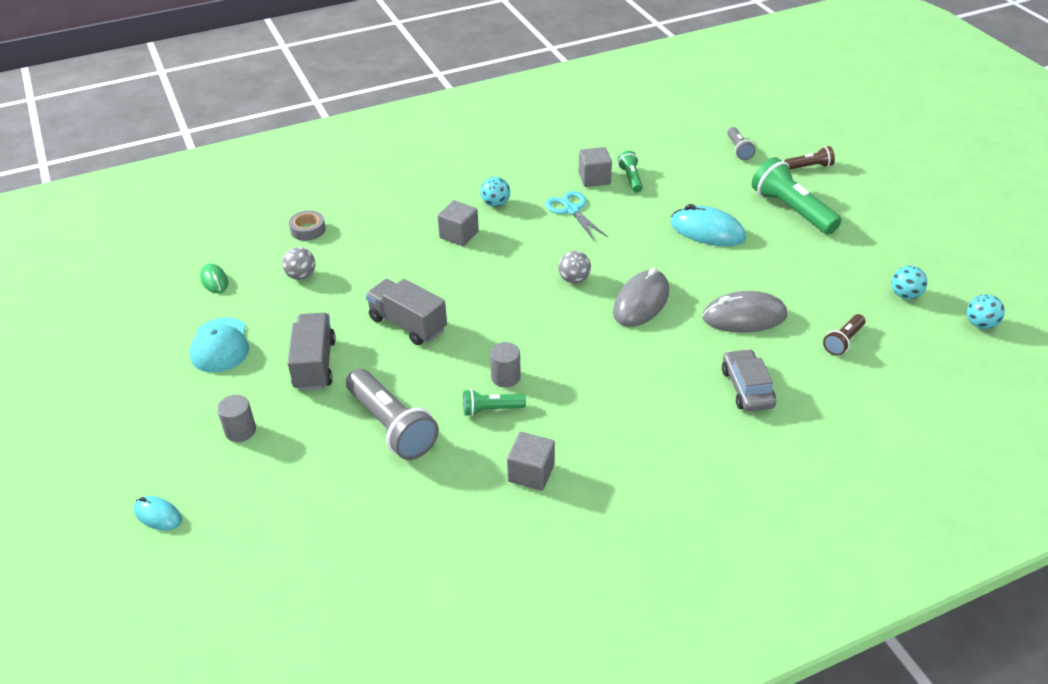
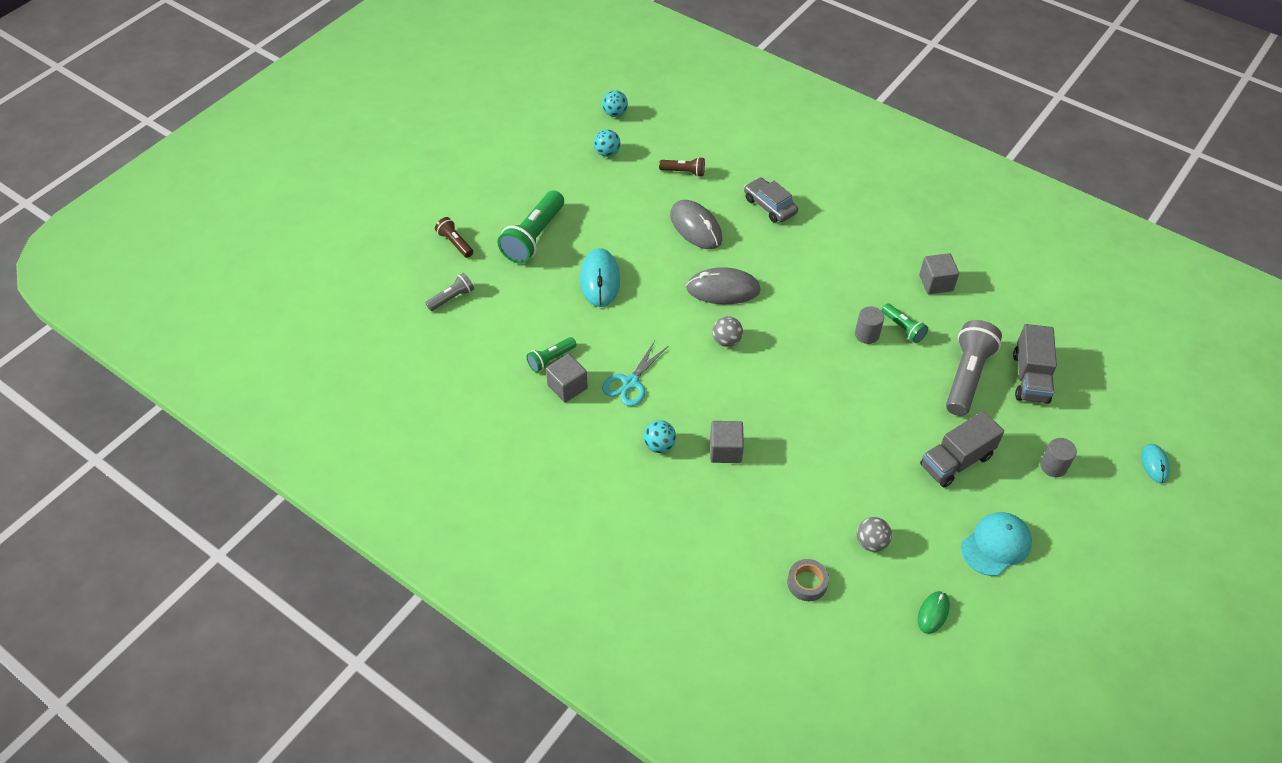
camera: 120 degrees left, 10 degrees up
(408, 324) = (864, 424): grey truck -> grey truck (1030, 377)
(747, 388) = (770, 206): grey car -> grey car turned 90 degrees clockwise

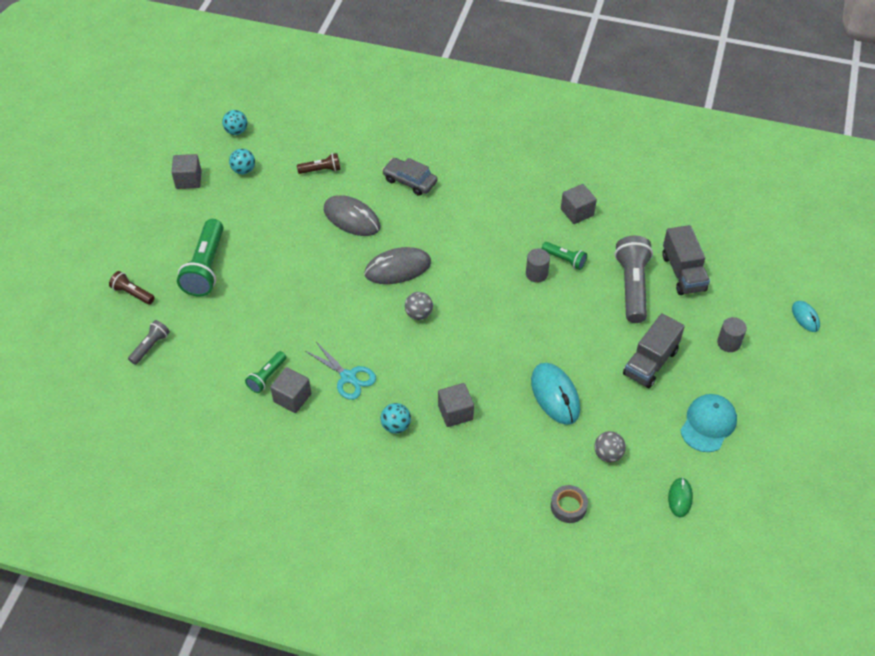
camera: 20 degrees left, 0 degrees up
(550, 149) = (188, 180): none -> grey cube
(600, 280) = (283, 291): turquoise mouse -> turquoise mouse (555, 395)
(630, 382) = (348, 377): turquoise scissors -> turquoise scissors turned 60 degrees counterclockwise

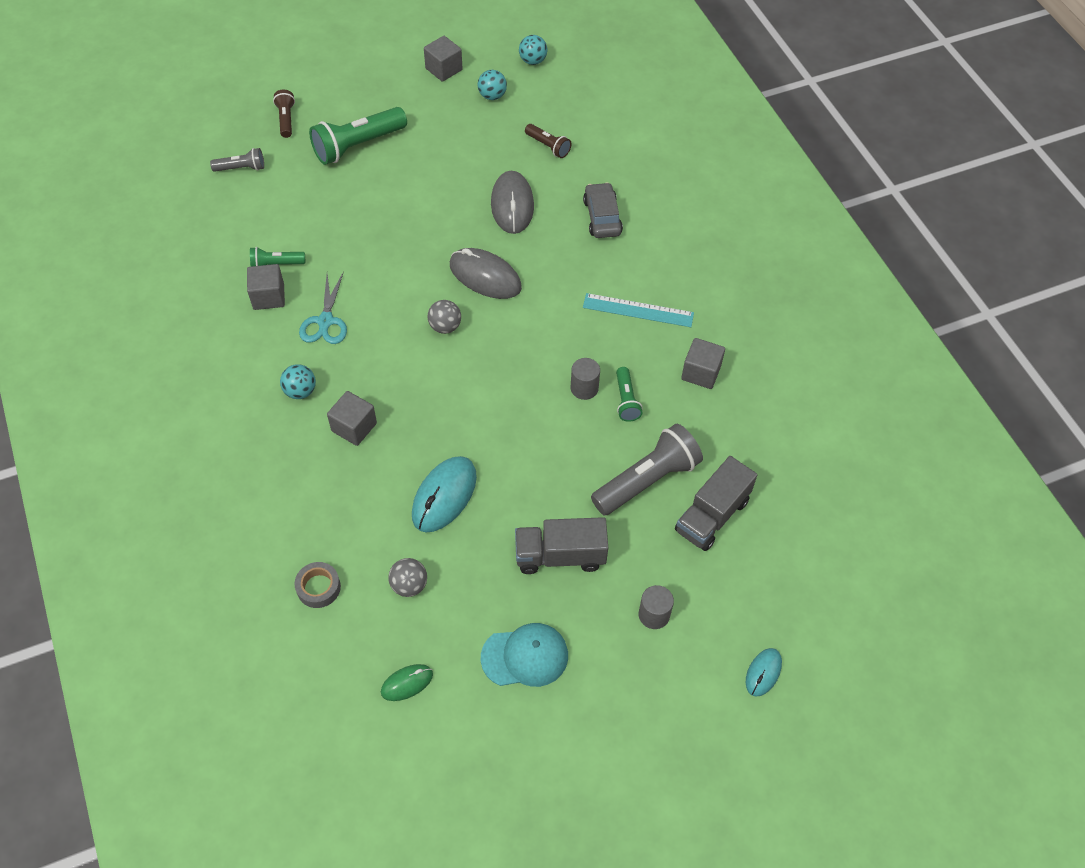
camera: 50 degrees right, 5 degrees up
(501, 211) = (638, 310): none -> turquoise ruler

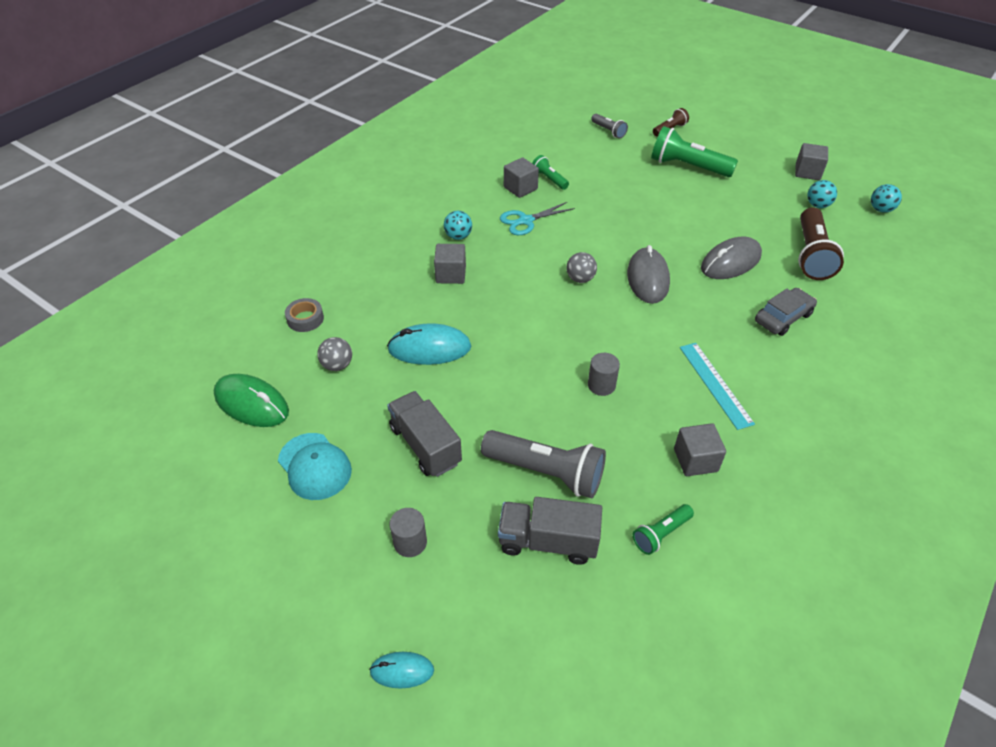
camera: 60 degrees right, 10 degrees down
(407, 683) = (251, 403): green mouse -> green mouse, size x1.81
(548, 146) = (811, 255): brown flashlight -> brown flashlight, size x1.90
(626, 400) = (615, 419): green flashlight -> green flashlight (660, 534)

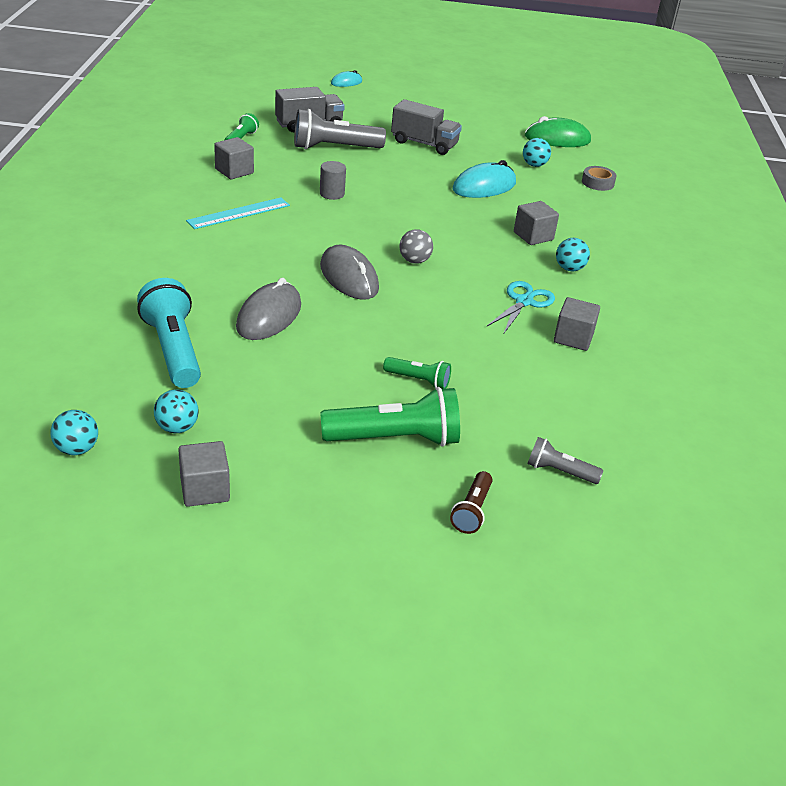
camera: 145 degrees right, 10 degrees down
(314, 466) = (478, 125): turquoise cap -> none
(337, 365) = (534, 165): grey ball -> turquoise ball
(410, 542) = (387, 112): grey cylinder -> none
(549, 179) = (555, 360): green flashlight -> green flashlight (418, 380)
(715, 384) = (239, 213): turquoise ruler -> turquoise ruler turned 75 degrees counterclockwise
(783, 318) = (192, 275): grey car -> none
(811, 255) = (173, 349): brown flashlight -> turquoise flashlight

